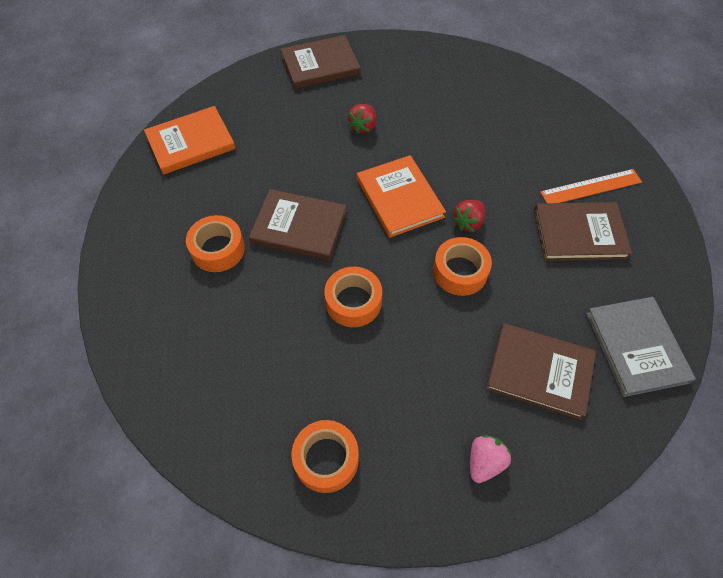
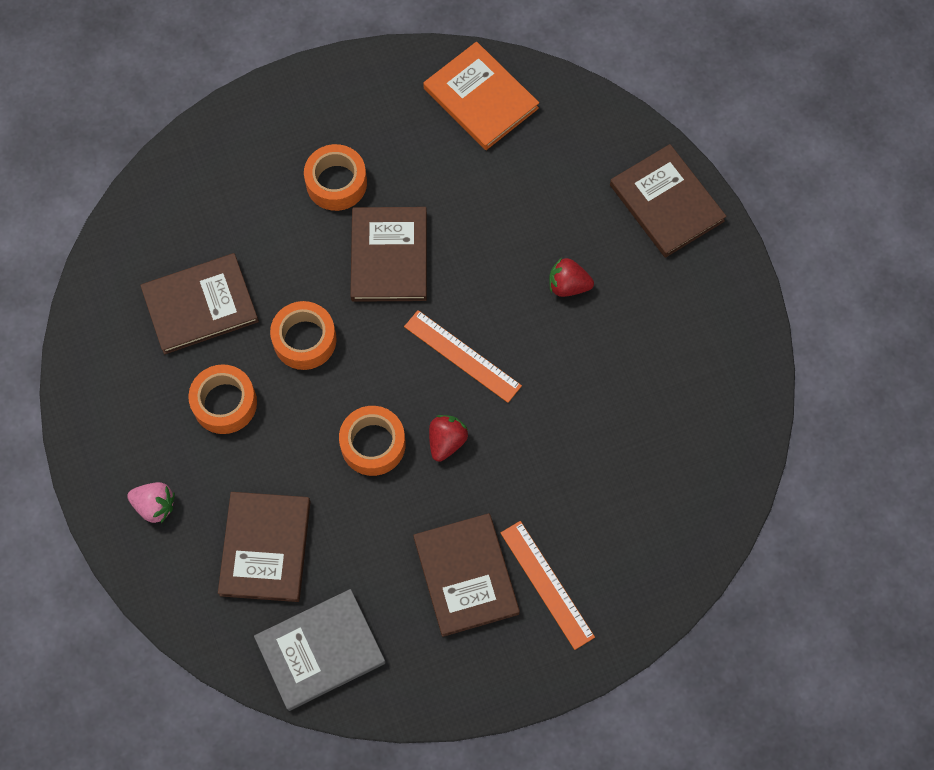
camera: 75 degrees right, 10 degrees up
(292, 380) = (200, 305): none -> brown book
(326, 459) = (127, 359): orange tape -> orange tape (224, 403)
(400, 198) = (462, 356): orange book -> orange ruler
(468, 222) = (446, 441): red strawberry -> red strawberry turned 90 degrees clockwise

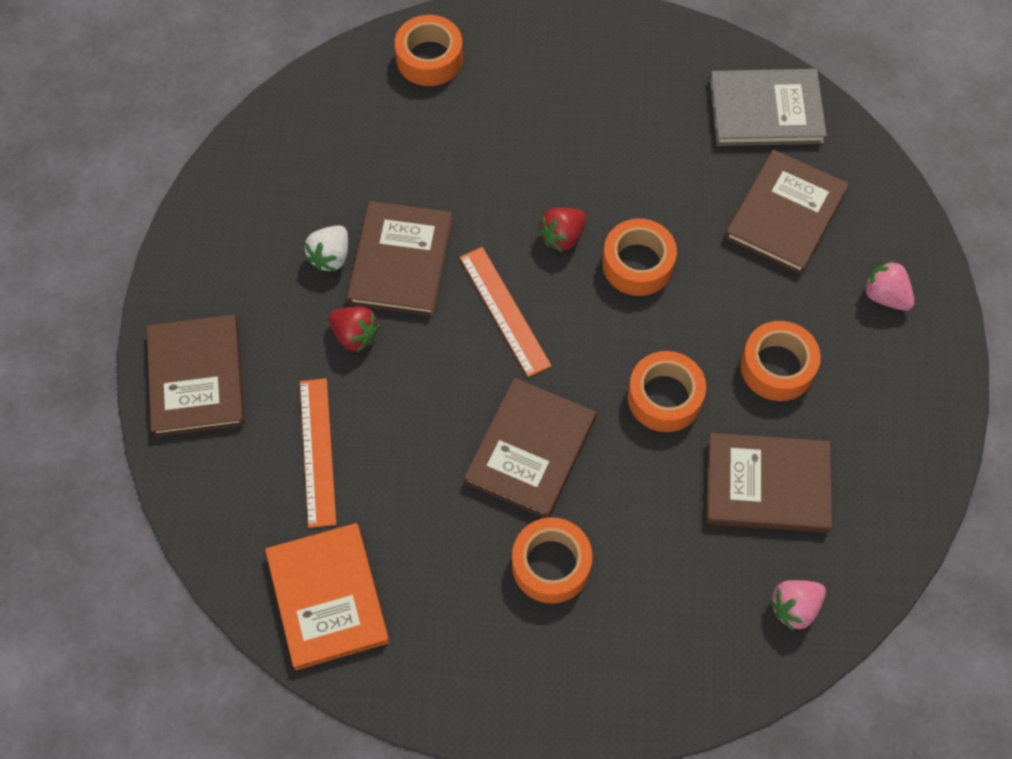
camera: 155 degrees left, 5 degrees down
(151, 226) = (794, 607): none -> pink strawberry
(466, 575) = (602, 117): brown book -> brown book (401, 261)
(547, 584) = (530, 81): orange ruler -> orange ruler (317, 451)
(625, 341) = (330, 257): none -> white strawberry
(650, 567) = (429, 58): none -> orange tape

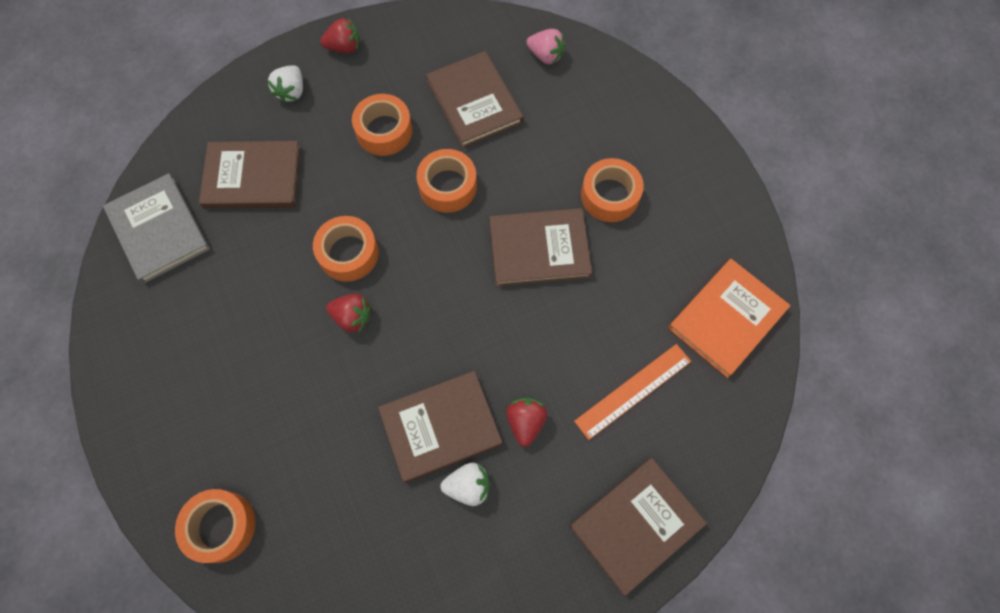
camera: 120 degrees left, 5 degrees up
(504, 311) = (441, 324): orange ruler -> none
(885, 296) = (291, 92): pink strawberry -> white strawberry
(925, 379) = (344, 47): none -> red strawberry

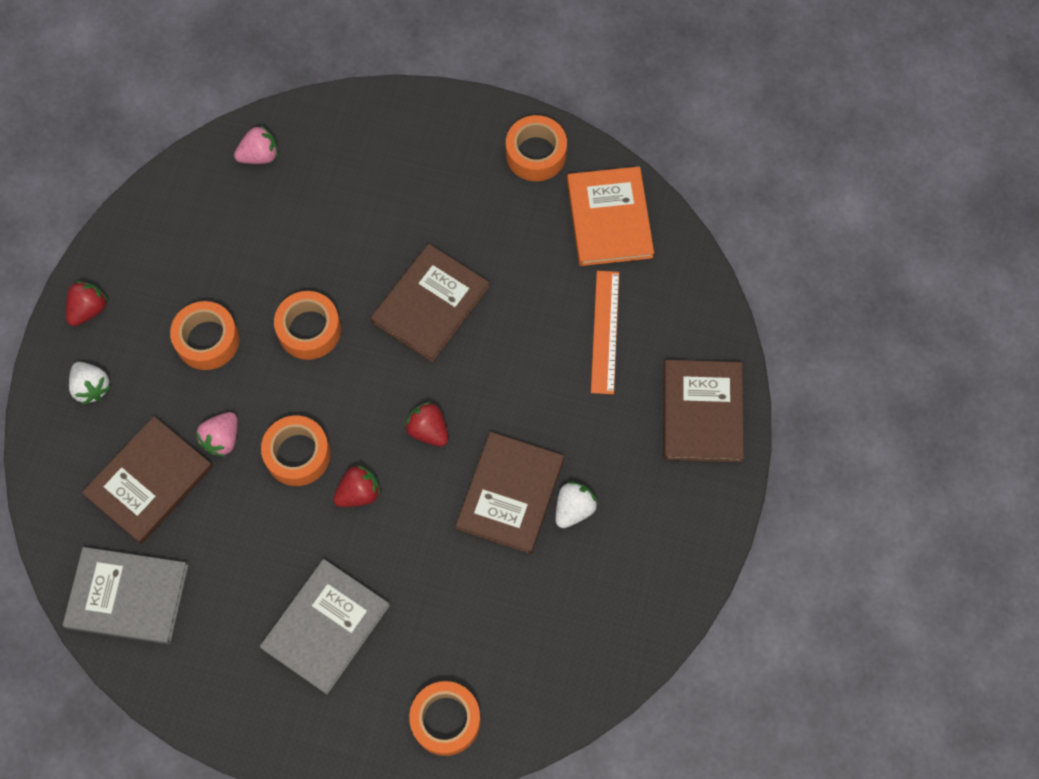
camera: 50 degrees left, 0 degrees up
(232, 377) = (326, 627): none -> grey book
(320, 197) = (222, 439): none -> pink strawberry
(474, 101) = (249, 246): brown book -> none
(525, 422) = (561, 428): red strawberry -> red strawberry (428, 430)
(610, 195) = (434, 214): orange tape -> orange tape (536, 154)

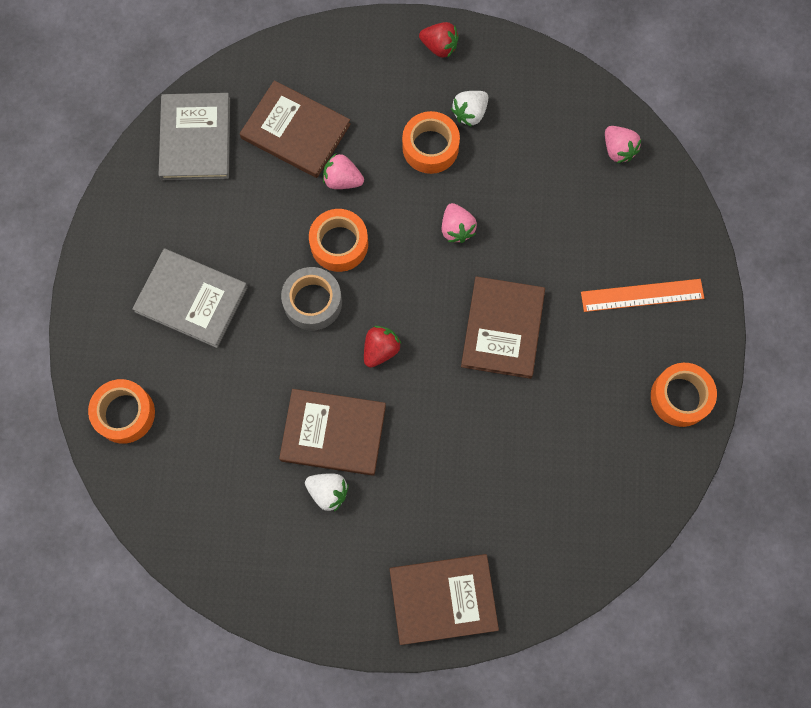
camera: 80 degrees right, 5 degrees up
(92, 387) = (370, 67): white strawberry -> white strawberry (470, 113)
(309, 330) = (456, 229): orange tape -> pink strawberry
(359, 493) = (312, 302): red strawberry -> grey tape
(430, 304) = (502, 328): brown book -> brown book turned 75 degrees clockwise
(605, 331) = (507, 494): orange ruler -> orange ruler (642, 295)
(609, 218) = (627, 479): orange book -> none

